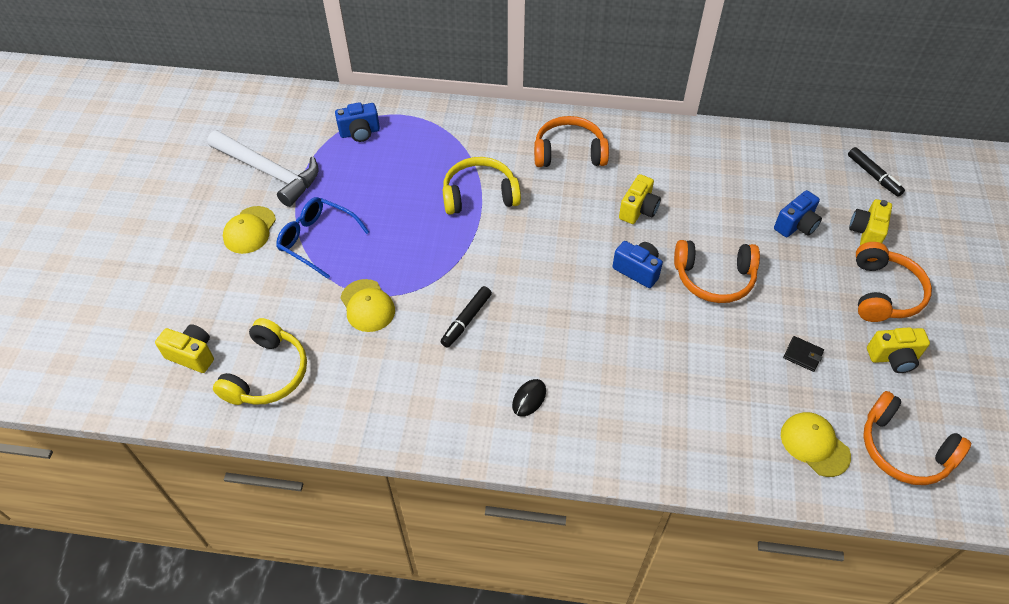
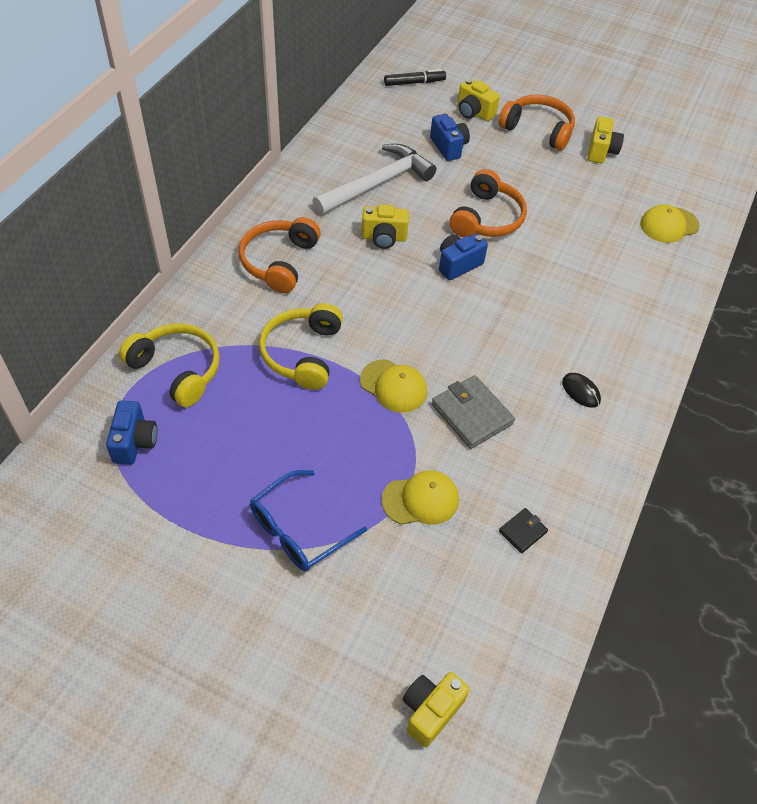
camera: 75 degrees left, 0 degrees up
(250, 230) = (246, 606): yellow cap -> yellow cap (393, 386)
(267, 374) = (485, 625): yellow headphones -> yellow headphones (177, 370)
(269, 172) = (149, 563): white hammer -> white hammer (378, 184)
(466, 320) = (472, 414): black marker -> grey wallet
(638, 210) = (384, 238): yellow camera -> yellow camera turned 135 degrees clockwise
(802, 355) = (584, 197): black wallet -> black wallet (522, 531)
(903, 449) = (682, 181): orange headphones -> none

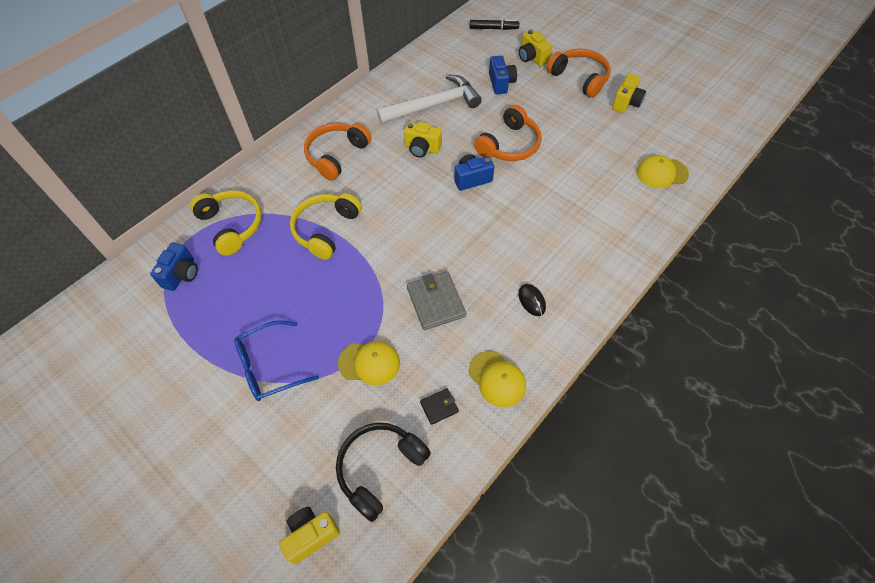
camera: 20 degrees right, 5 degrees up
(393, 386) = (384, 268): yellow cap -> yellow cap (497, 379)
(482, 616) = (380, 468): none -> black headphones

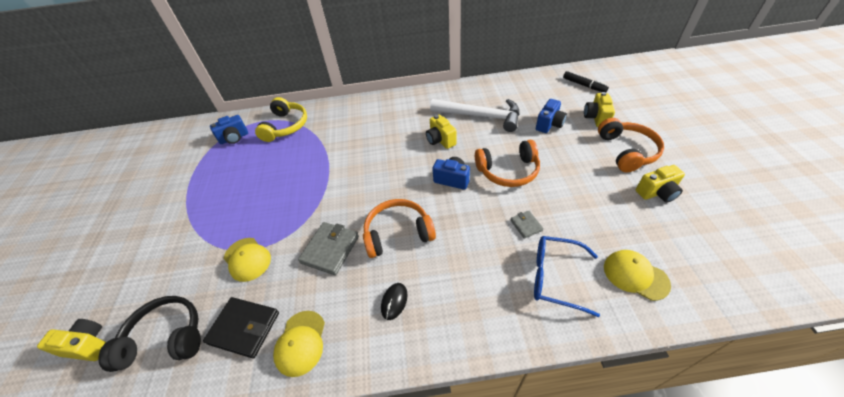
camera: 45 degrees right, 10 degrees down
(269, 366) = (203, 218): blue glasses -> blue glasses (555, 277)
(326, 229) = (326, 157): yellow headphones -> none
(336, 155) = (383, 117): orange headphones -> orange headphones (398, 233)
(439, 407) = (244, 328): black wallet -> black wallet, size x1.88
(565, 182) = (526, 225): none -> grey wallet

